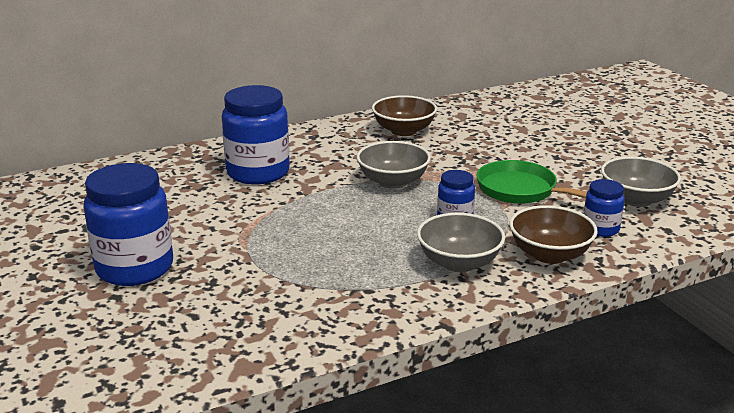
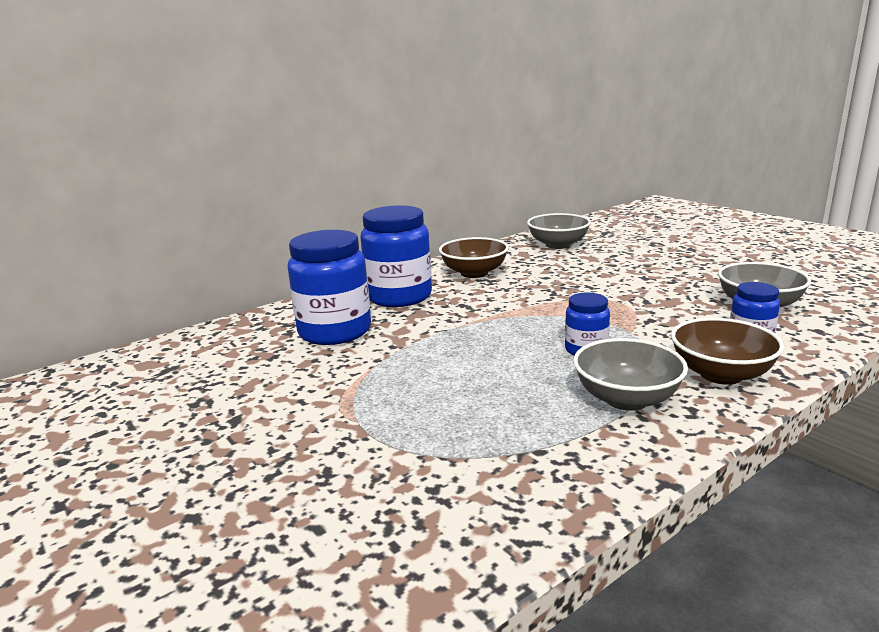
camera: 10 degrees left, 5 degrees down
(135, 268) = (211, 469): blue jar -> blue jar (399, 297)
(393, 182) = (492, 321): grey bowl -> grey bowl (558, 245)
(521, 190) = (635, 312): green pan -> none

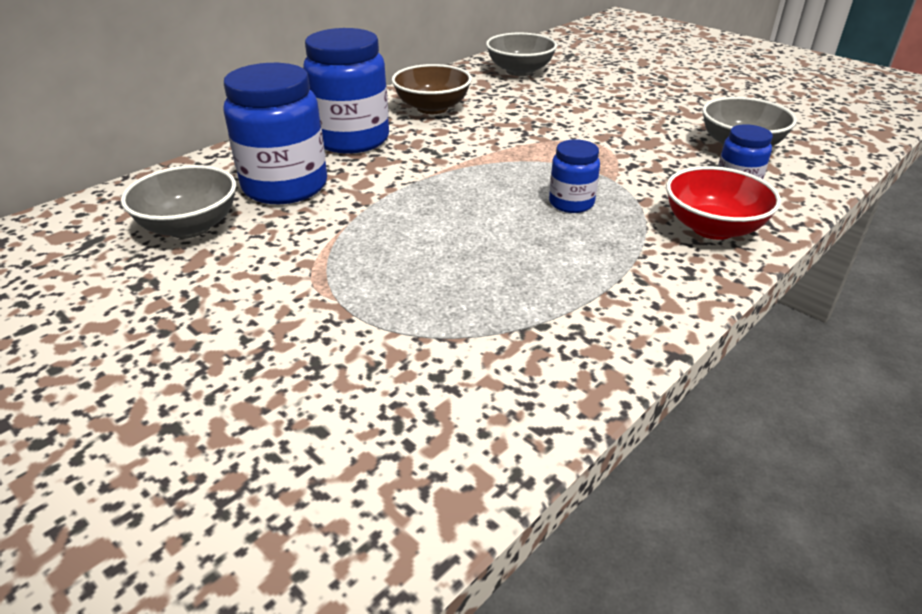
camera: 10 degrees left, 15 degrees up
(626, 399) = (622, 260): grey bowl -> grey bowl (190, 227)
(721, 374) = (712, 228): brown bowl -> red bowl

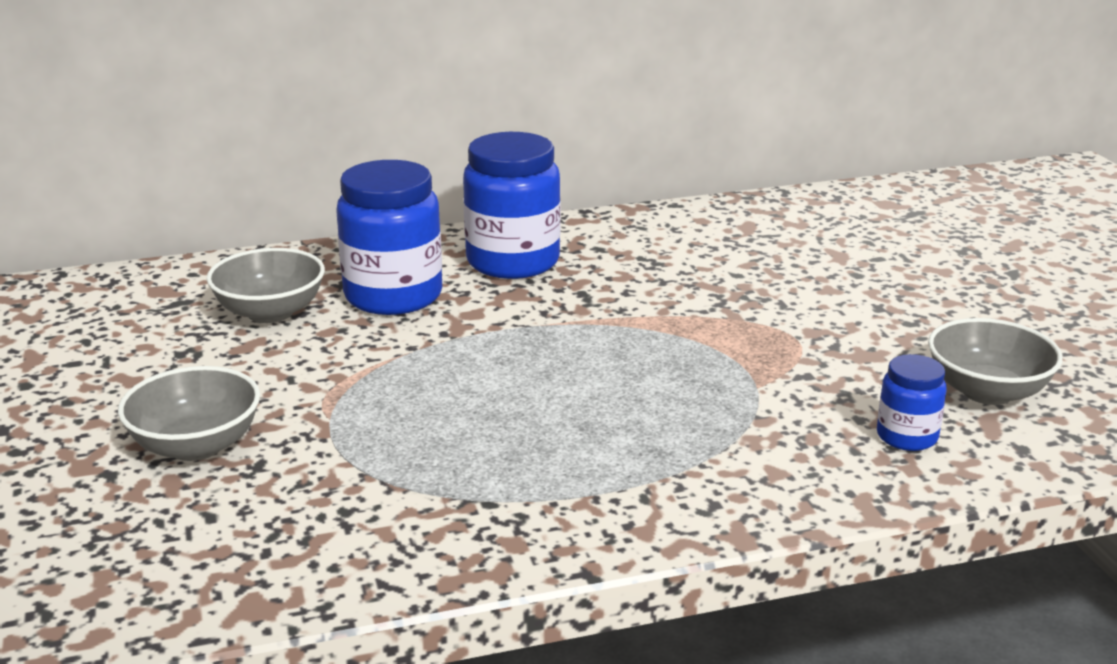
camera: 30 degrees right, 10 degrees down
(432, 108) = (645, 245): brown bowl -> none
(520, 71) = (815, 221): grey bowl -> grey bowl (196, 445)
(571, 203) = (671, 397): blue jar -> none
(712, 228) = (804, 472): red bowl -> none

